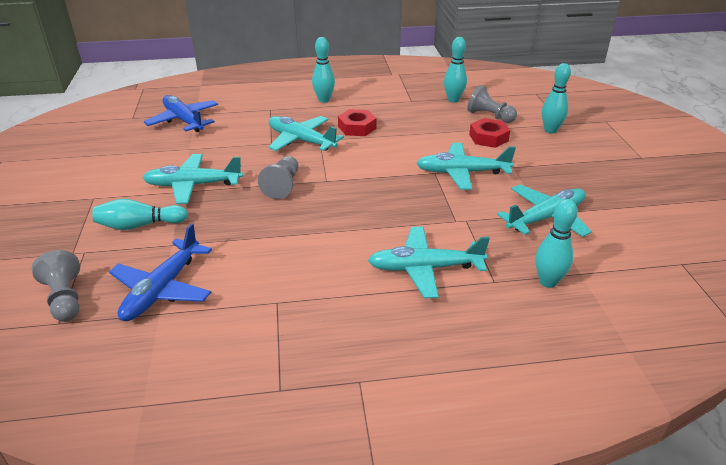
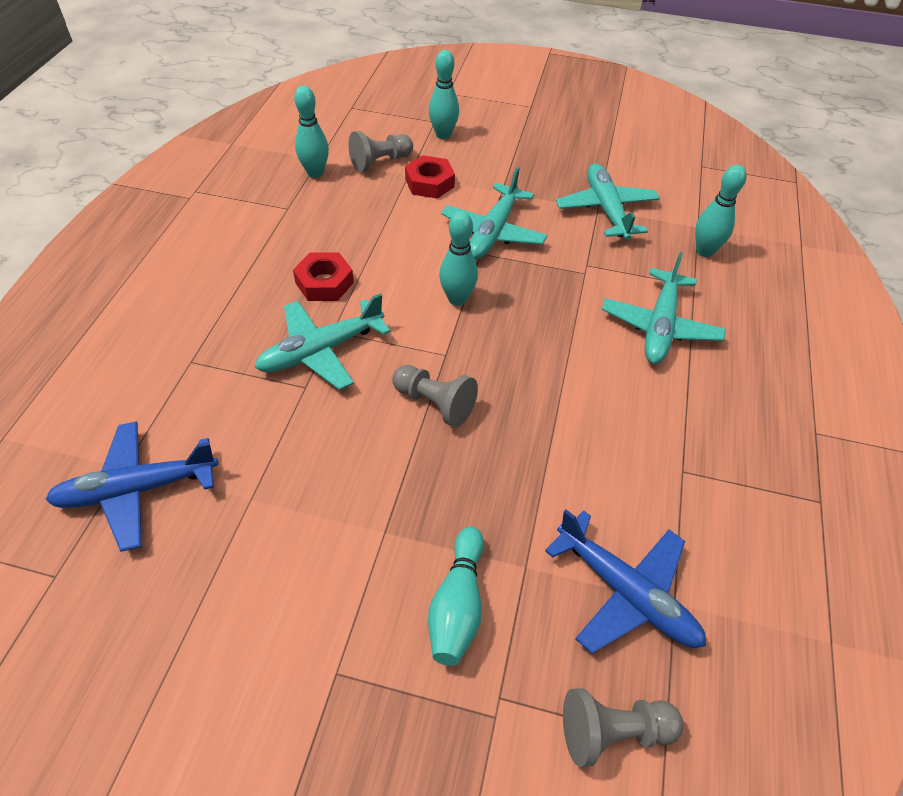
camera: 70 degrees left, 15 degrees up
(193, 185) = (376, 512): turquoise plane -> none
(324, 100) = (212, 291): turquoise bowling pin -> turquoise bowling pin (457, 299)

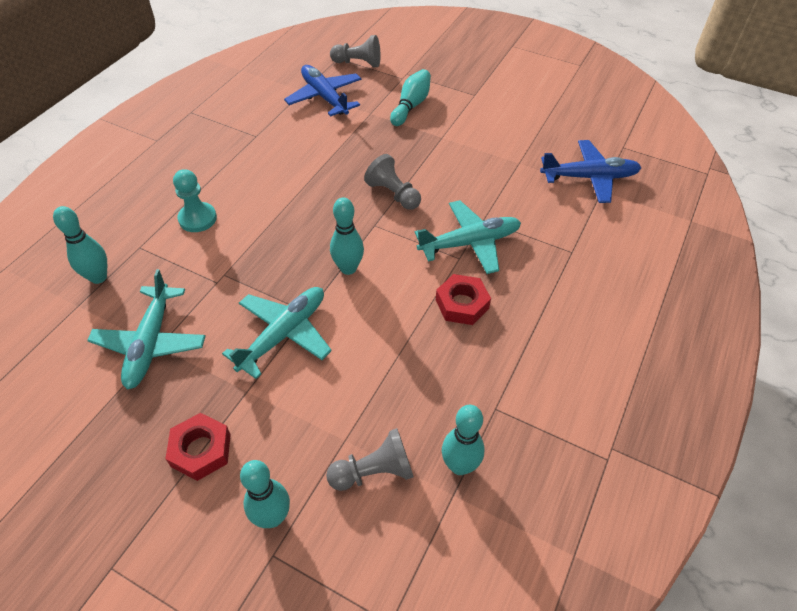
camera: 165 degrees left, 0 degrees up
(429, 183) = (324, 420): red nut -> red nut (201, 450)
(660, 326) = (197, 218): turquoise plane -> turquoise pawn

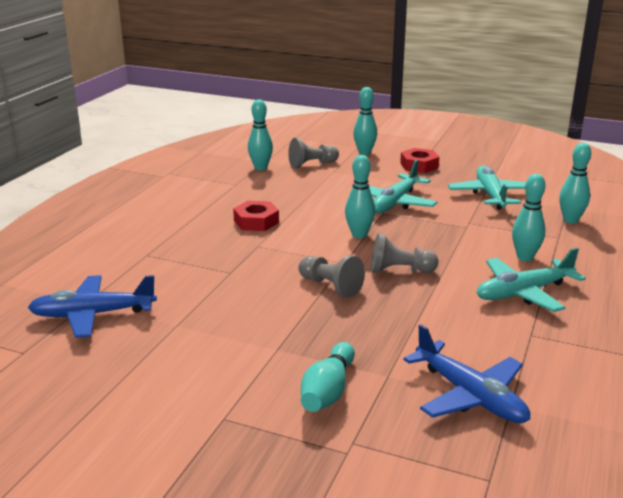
camera: 175 degrees right, 25 degrees down
(197, 218) = (525, 257): turquoise pawn -> turquoise bowling pin
(358, 63) = (445, 469): grey pawn -> grey pawn (399, 271)
(469, 243) = (247, 255): turquoise plane -> turquoise plane (524, 292)

